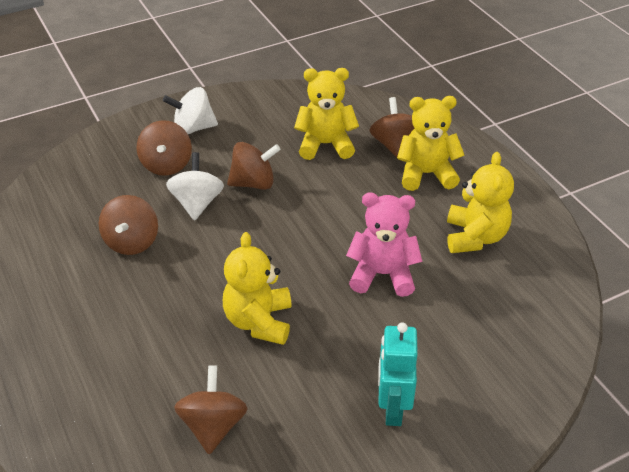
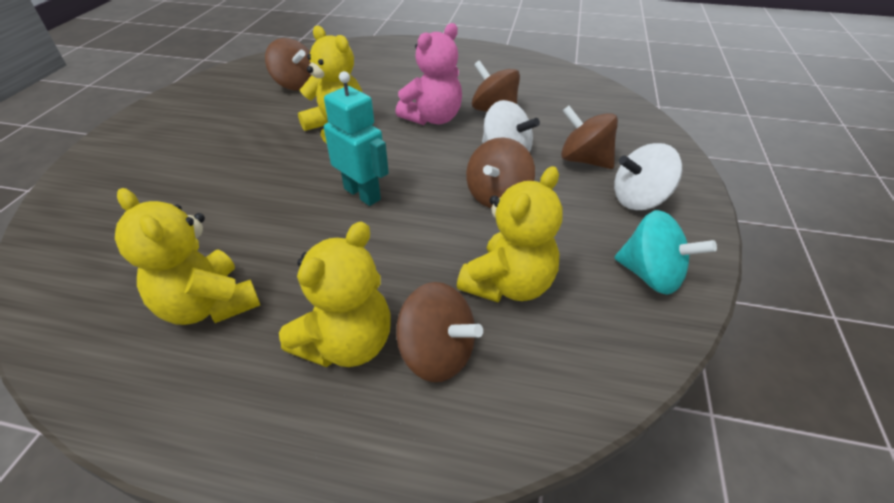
camera: 130 degrees right, 0 degrees up
(193, 128) = (639, 199): white spinning top -> white spinning top turned 135 degrees counterclockwise
(262, 105) = (651, 275): none -> turquoise spinning top
(382, 274) = (278, 207): pink teddy bear -> pink teddy bear (433, 118)
(392, 408) = (184, 143): turquoise robot -> turquoise robot (362, 194)

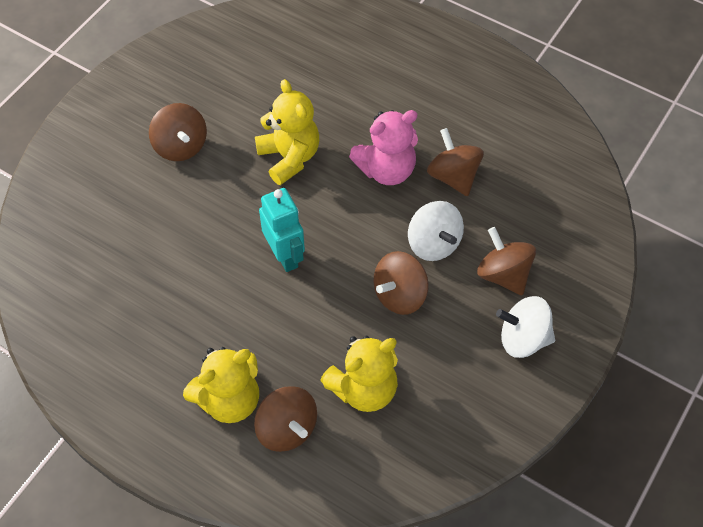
camera: 20 degrees right, 15 degrees up
(208, 305) = (143, 335): yellow teddy bear -> none
(295, 84) = (267, 72): brown spinning top -> brown spinning top (181, 146)
(651, 275) = (479, 418): turquoise spinning top -> none

